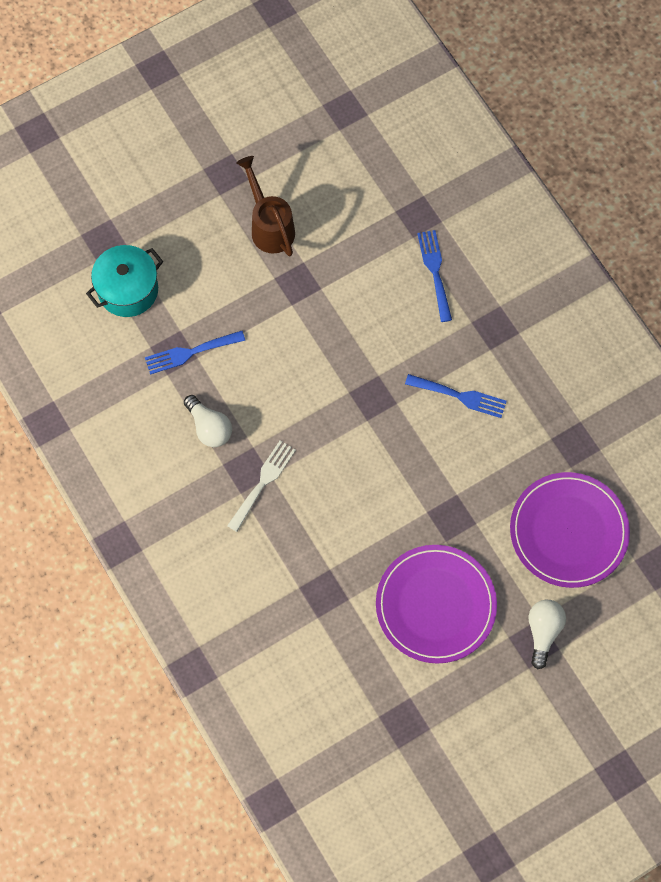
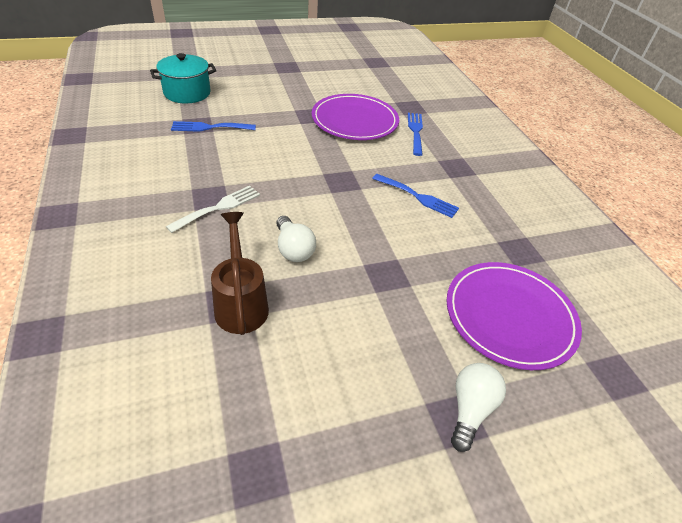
camera: 10 degrees right, 25 degrees down
(209, 427) = (195, 166): white light bulb -> white light bulb (293, 249)
(269, 226) = (303, 89): brown watering can -> brown watering can (241, 303)
(435, 605) = (346, 346): purple plate -> purple plate (355, 120)

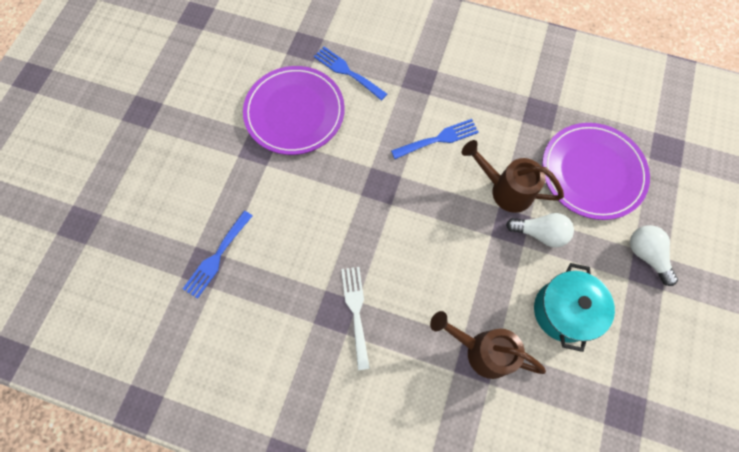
camera: 50 degrees left, 25 degrees up
(187, 93) = (128, 247): turquoise pot -> turquoise pot (563, 311)
(293, 249) = (444, 278): white light bulb -> white light bulb (540, 233)
(418, 256) = (504, 189): none -> brown watering can

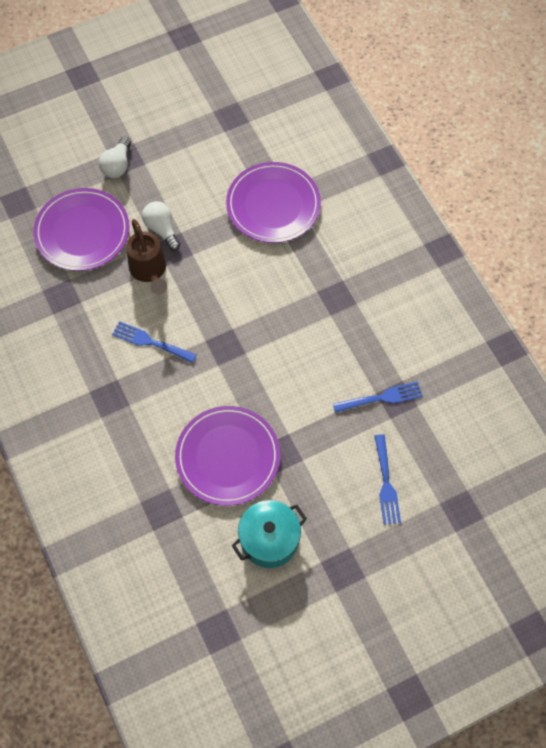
camera: 135 degrees left, 5 degrees down
(347, 72) = (154, 454): blue fork -> blue fork (386, 483)
(356, 311) = (324, 286): white fork -> none
(481, 350) = (273, 205): brown watering can -> purple plate
(563, 311) = (202, 182): turquoise pot -> turquoise pot (269, 540)

